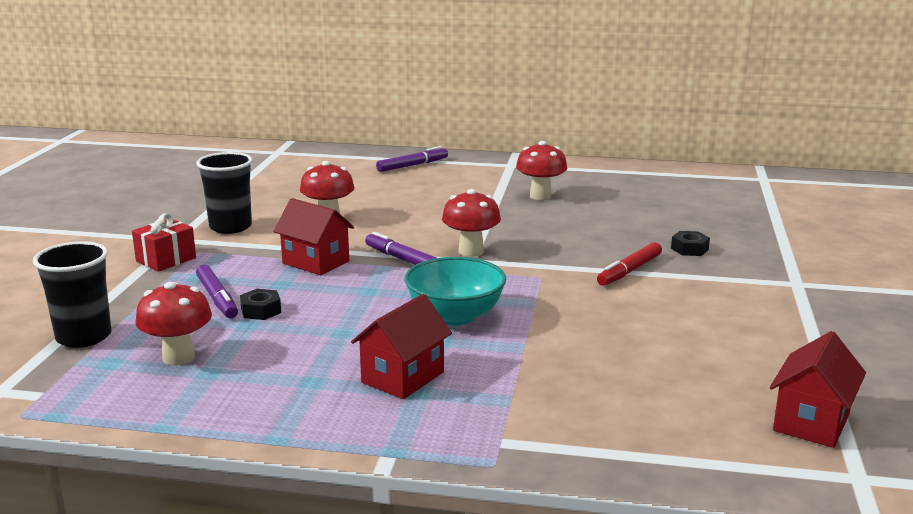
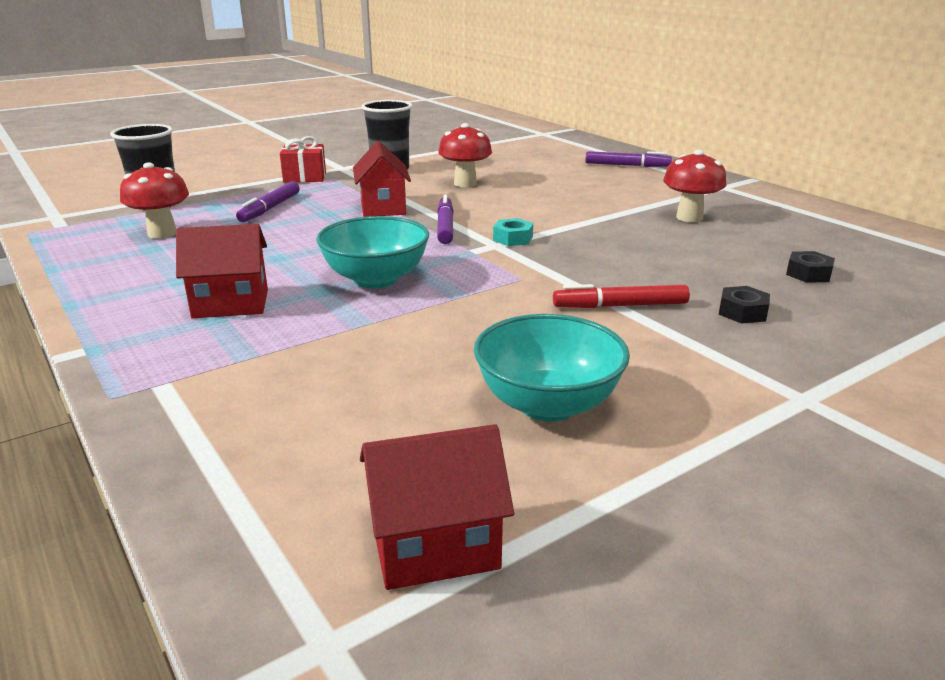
camera: 45 degrees right, 5 degrees up
(261, 310) = (272, 225): black nut -> black nut (808, 274)
(471, 251) = (513, 239): red mushroom -> turquoise nut
(714, 340) = (547, 404): none -> turquoise bowl

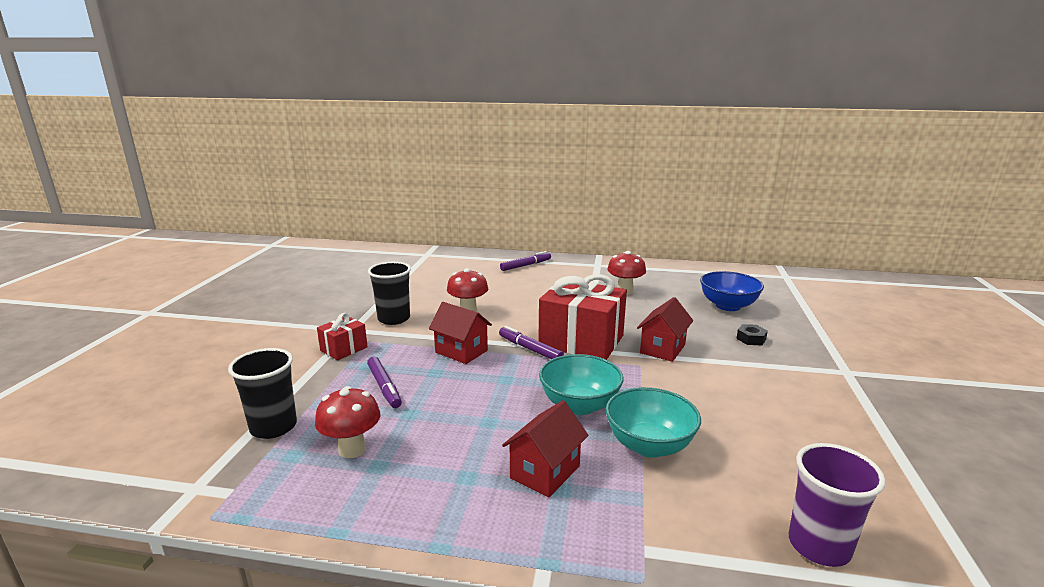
camera: 45 degrees left, 5 degrees down
(288, 478) = (819, 546): none -> purple cup
(435, 546) = (918, 526): red house -> red house (662, 349)
(513, 239) = (581, 341): turquoise nut -> red gift
(547, 404) = (800, 430): turquoise bowl -> turquoise bowl (649, 445)
(620, 306) = (710, 360): red marker -> none
(808, 274) = (728, 306): black nut -> blue bowl

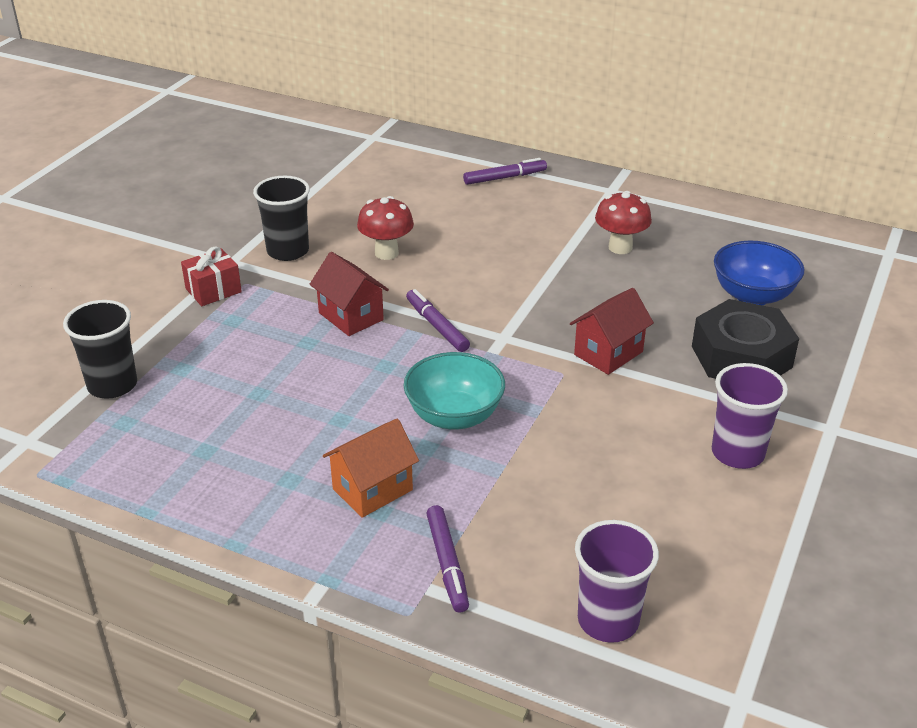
camera: 15 degrees right, 15 degrees up
(352, 449) = (185, 426): red mushroom -> none
(384, 387) = (242, 353): purple marker -> purple marker (447, 564)
(545, 472) = (372, 489): red house -> orange house
(581, 341) = (509, 324): red gift -> none
(649, 445) = (504, 481): turquoise bowl -> none
(751, 339) = (741, 356): black nut -> black nut, size x2.50
(802, 397) = (737, 453): none -> purple cup

